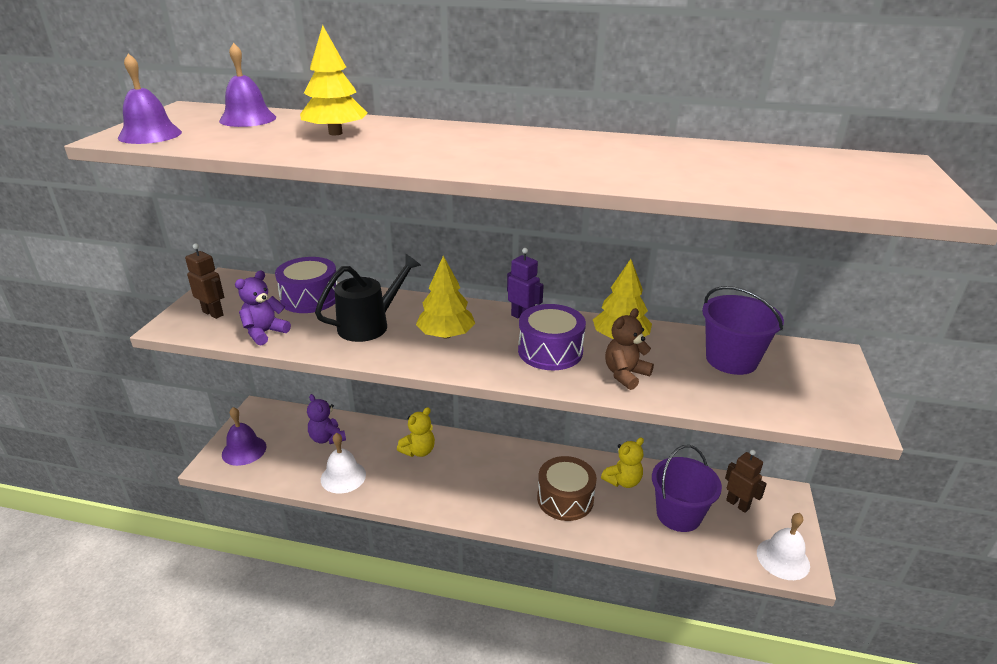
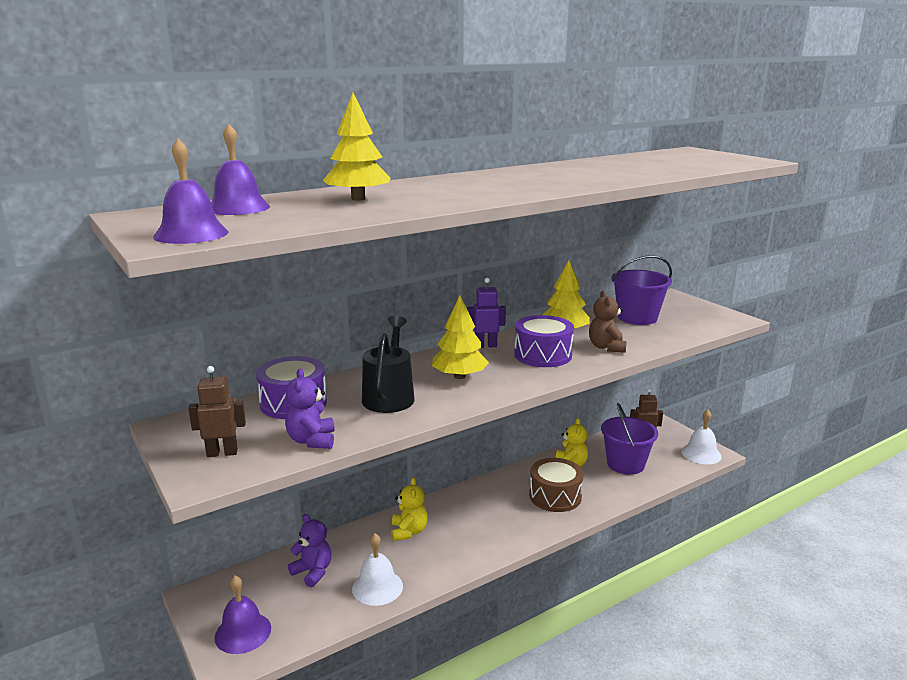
camera: 45 degrees left, 10 degrees down
(327, 438) = (313, 572): purple teddy bear -> purple teddy bear turned 150 degrees counterclockwise

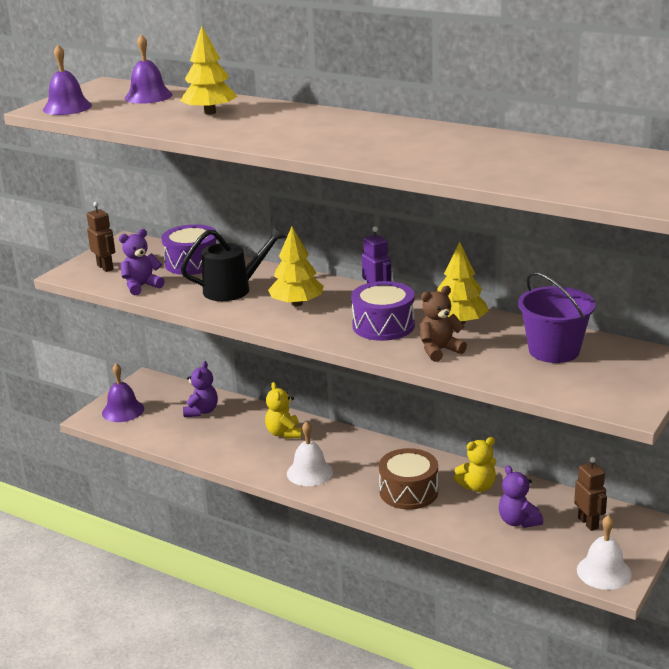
camera: 65 degrees right, 5 degrees up
(377, 587) = (204, 443): white bell -> white bell (309, 472)
(408, 532) = (284, 433): yellow teddy bear -> yellow teddy bear turned 105 degrees clockwise
(625, 464) = (518, 521): purple bucket -> purple teddy bear

